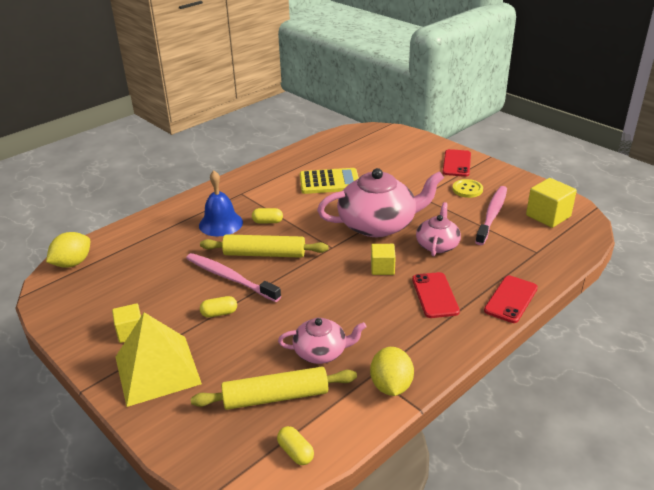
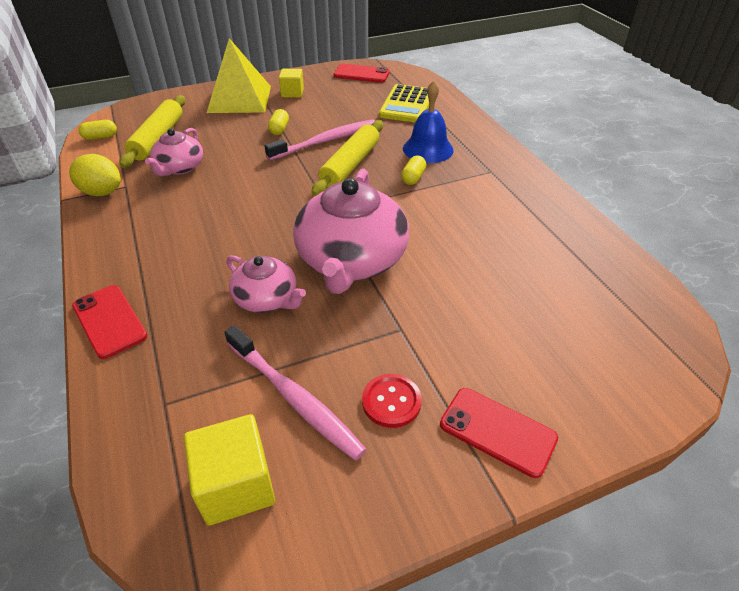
camera: 110 degrees right, 10 degrees up
(72, 263) = (407, 77): yellow lemon -> none
(329, 182) = (489, 246): yellow calculator -> yellow calculator (407, 105)
(382, 268) = (260, 236): yellow cube -> none
(435, 295) = (179, 259): red phone -> red phone (361, 74)
(467, 189) = (391, 401): yellow button -> red button

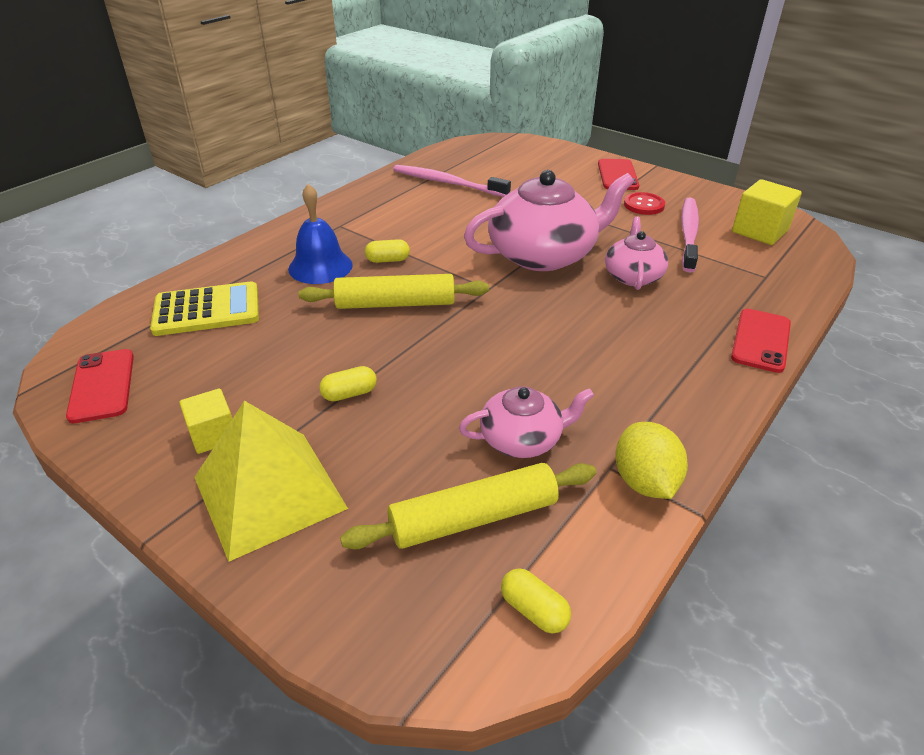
camera: 120 degrees left, 5 degrees down
(326, 141) = (352, 340): pink toothbrush -> pink toothbrush (447, 183)

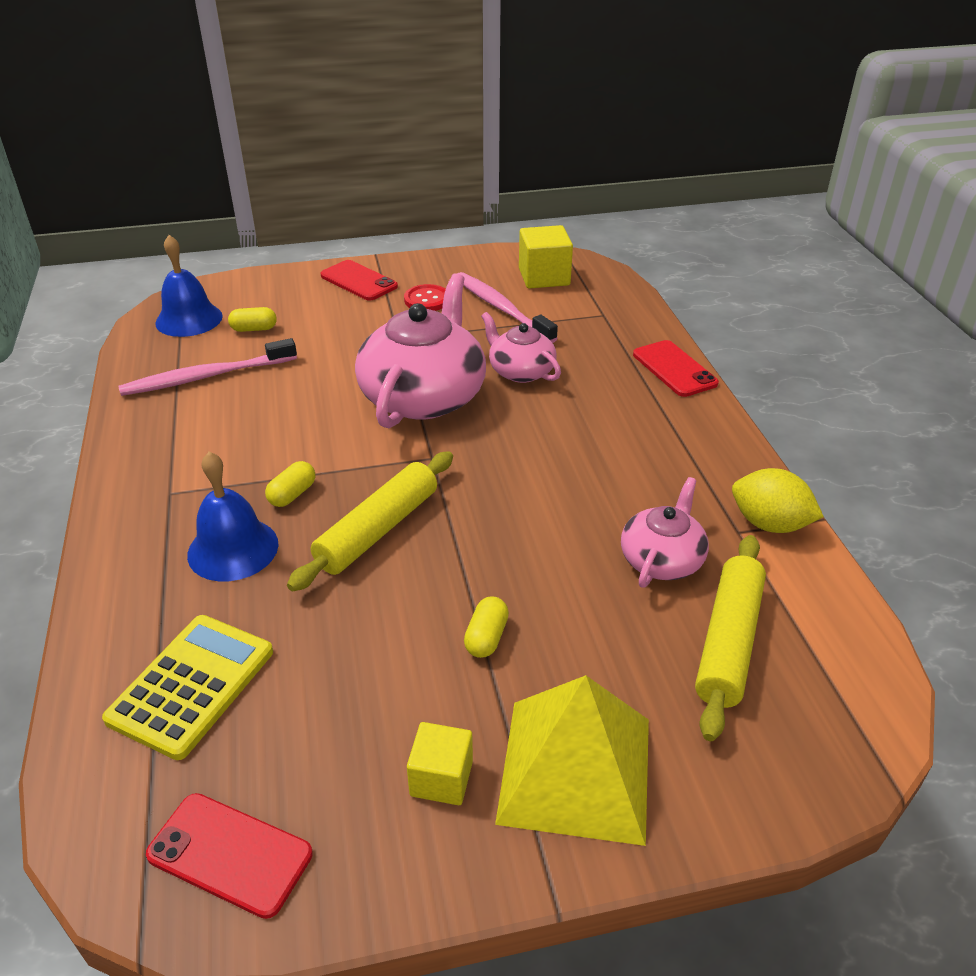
camera: 50 degrees left, 0 degrees up
(487, 152) = (189, 319): none -> blue bell
(534, 610) = (850, 662): yellow capsule -> yellow capsule (254, 329)

